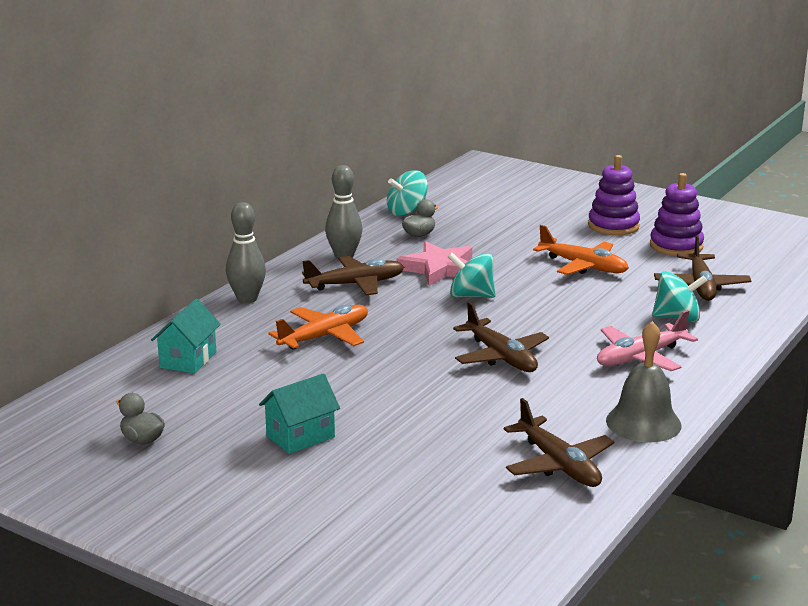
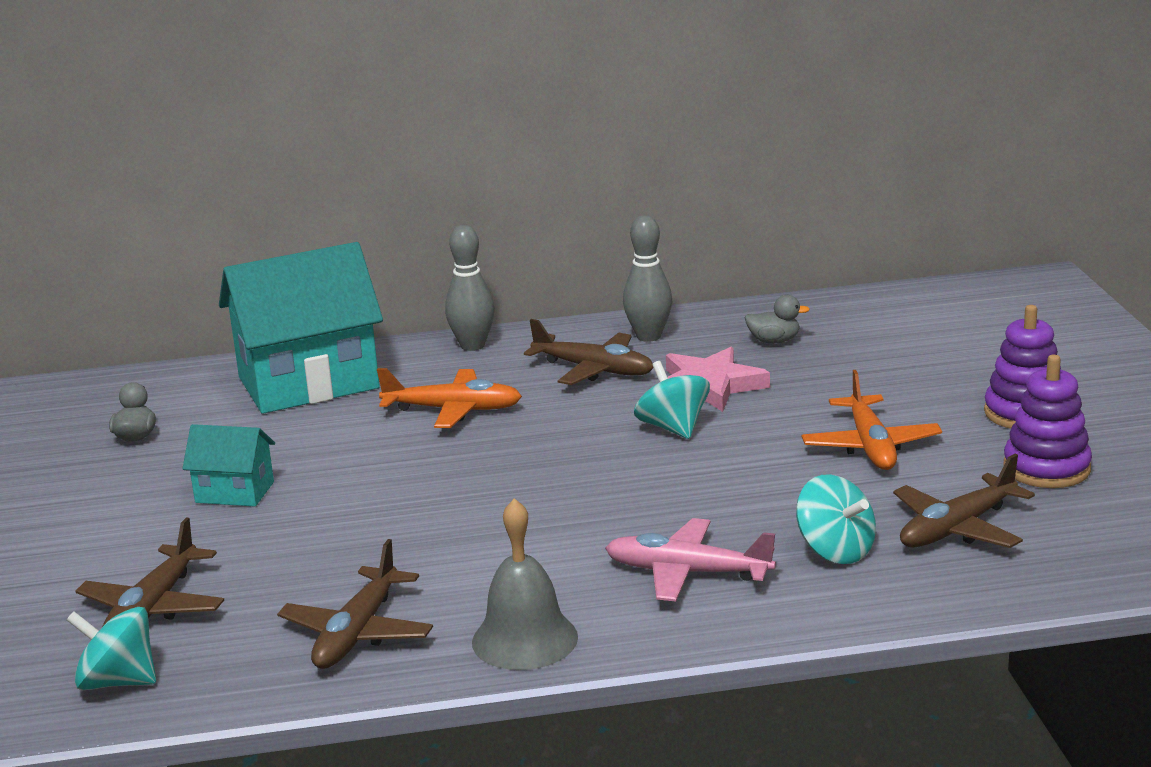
camera: 50 degrees right, 0 degrees up
(188, 360) = (308, 383): turquoise house -> turquoise house, size x2.09
(407, 211) = (821, 310): turquoise spinning top -> turquoise spinning top (118, 682)
(500, 356) = (554, 503): brown plane -> brown plane (153, 607)

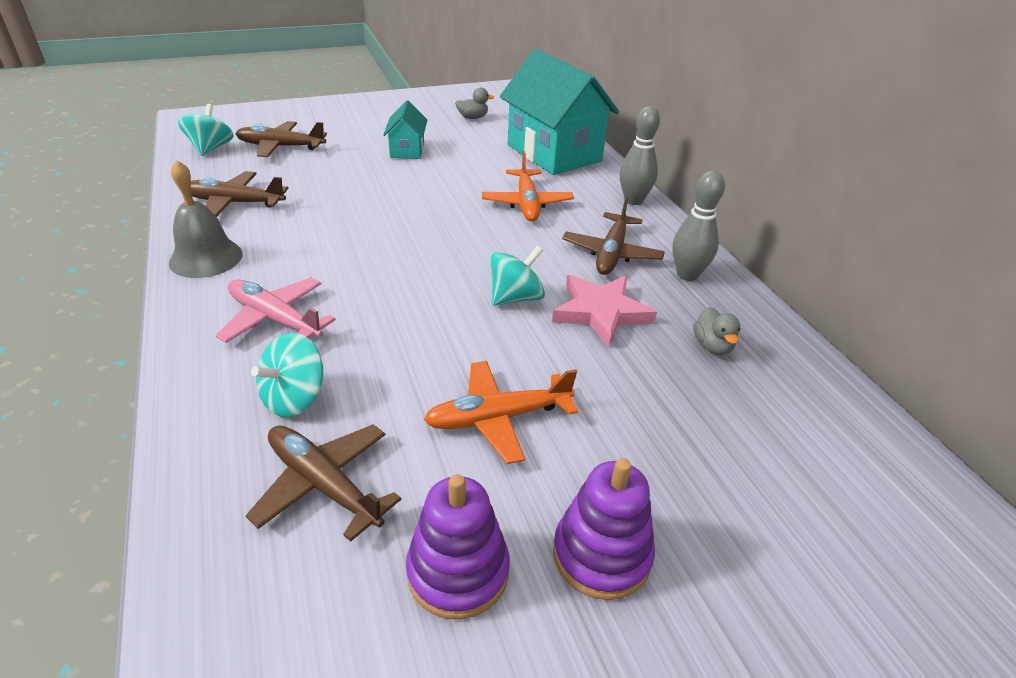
camera: 75 degrees right, 15 degrees up
(688, 573) = (275, 319): pink plane -> pink plane turned 60 degrees counterclockwise

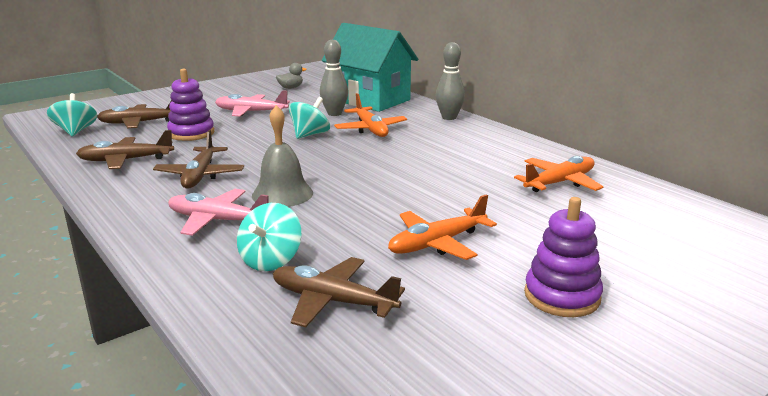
camera: 15 degrees left, 15 degrees down
(206, 258) = (127, 195): grey bell -> grey bell (282, 194)
(407, 150) = (251, 112): turquoise house -> pink plane
(458, 571) = (469, 324): purple stacking toy -> purple stacking toy (191, 133)
(515, 298) = (401, 180): turquoise spinning top -> turquoise spinning top (310, 134)
(601, 312) = (470, 178): pink star -> none
(611, 253) = (454, 146): brown plane -> brown plane (200, 175)
(687, 275) = (516, 150): grey bowling pin -> grey bowling pin (334, 113)
(712, 346) = (559, 183): grey duck -> orange plane

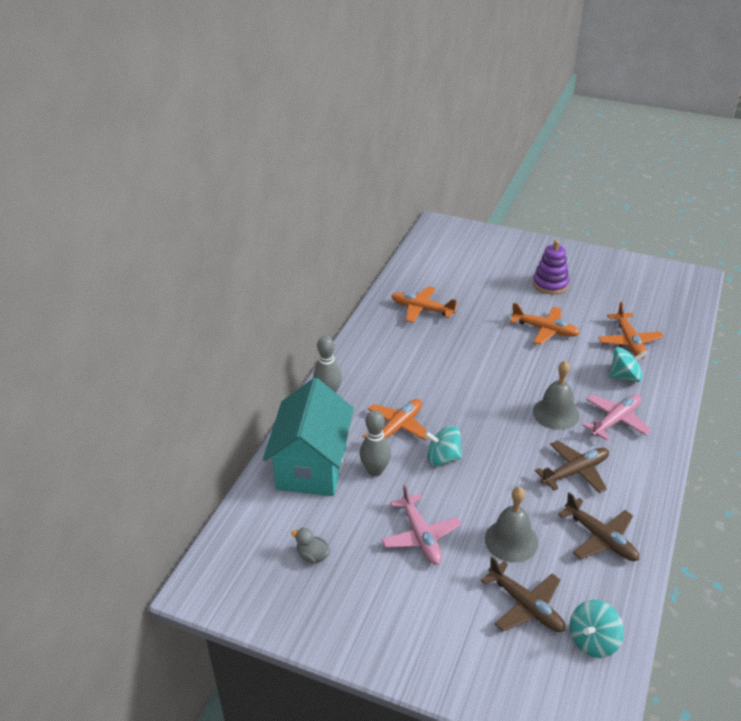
camera: 120 degrees left, 15 degrees up
(191, 133) = (511, 540): purple stacking toy -> grey bell
(218, 220) = (615, 420): pink plane -> pink plane turned 120 degrees counterclockwise
(333, 301) = (629, 341): brown plane -> orange plane

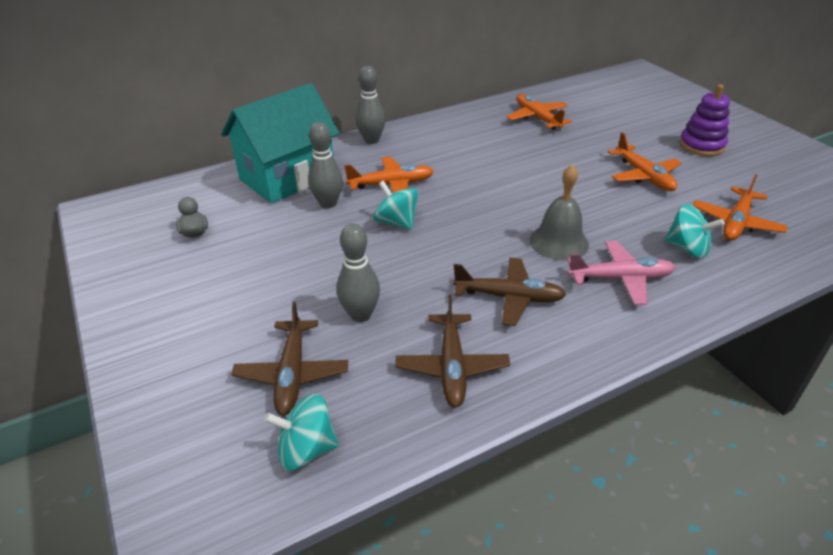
camera: 40 degrees right, 0 degrees up
(420, 536) = (291, 265): pink plane -> none
(511, 540) = (360, 315): grey bell -> grey bowling pin

